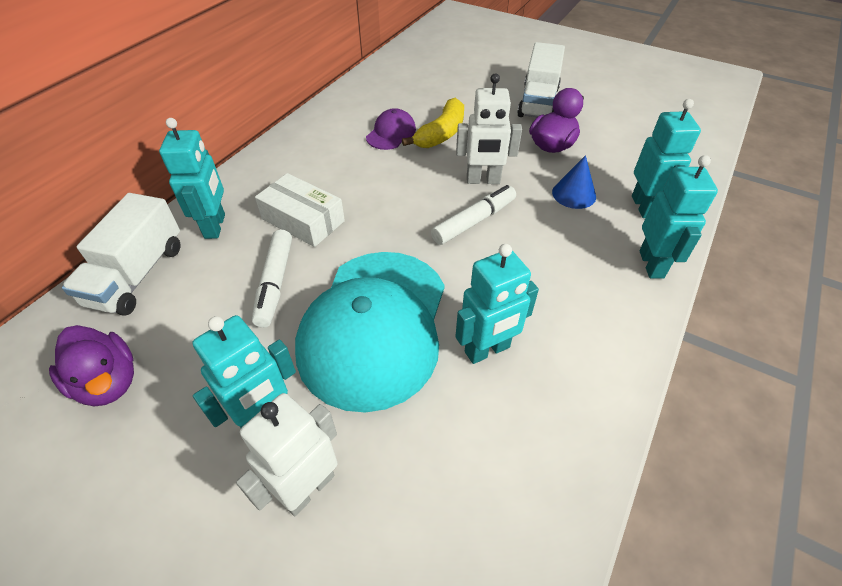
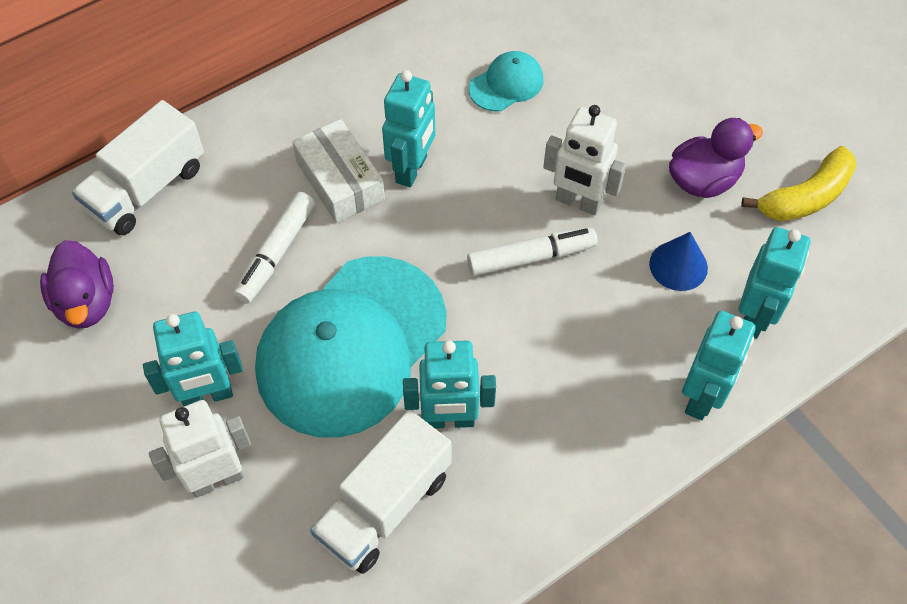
camera: 25 degrees right, 10 degrees up
(215, 226) = (244, 154): turquoise robot -> turquoise robot (412, 169)
(391, 133) = (506, 84): purple cap -> turquoise cap
(441, 133) = (570, 108): yellow banana -> yellow banana (805, 197)
(538, 102) = (736, 98): white truck -> white truck (385, 506)

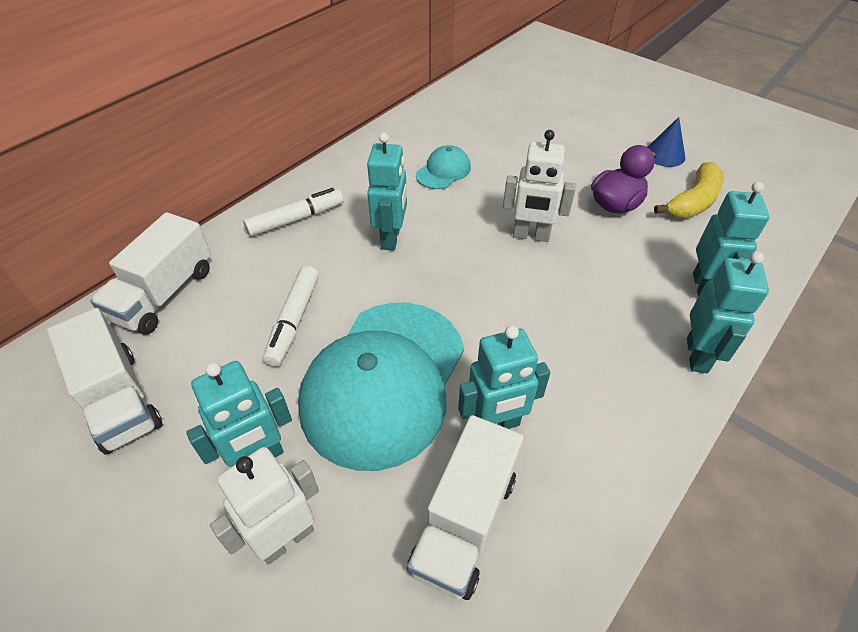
camera: 15 degrees left, 10 degrees down
(86, 302) = (119, 399): purple duck -> white truck
(340, 181) = (334, 256): white box -> none
(531, 257) = (511, 280): white marker -> white marker (296, 219)
(678, 265) = (627, 263): blue cone -> blue cone (664, 154)

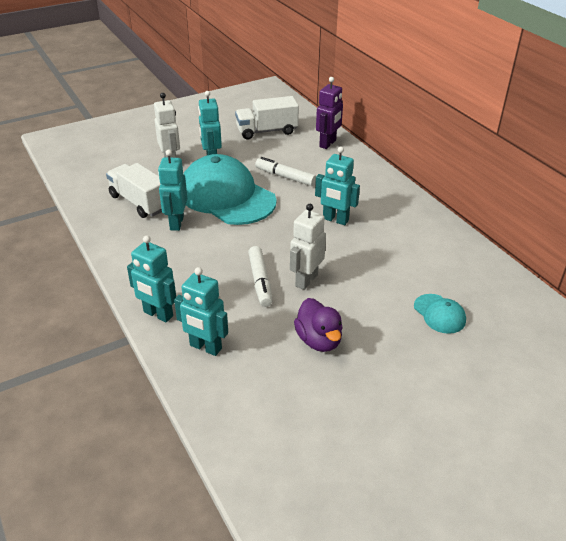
camera: 110 degrees right, 10 degrees down
(164, 294) = (328, 144): white truck -> purple robot
(296, 219) = (372, 188): white marker -> white marker (260, 281)
(443, 171) = (402, 259): turquoise cap -> turquoise cap (439, 314)
(664, 154) = (377, 411): blue cone -> none
(693, 201) = (299, 394): yellow banana -> none

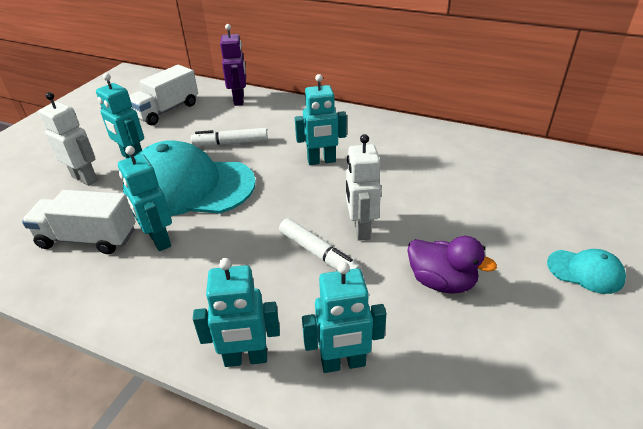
camera: 35 degrees left, 0 degrees up
(439, 314) = (501, 199): turquoise cap -> turquoise cap (585, 271)

